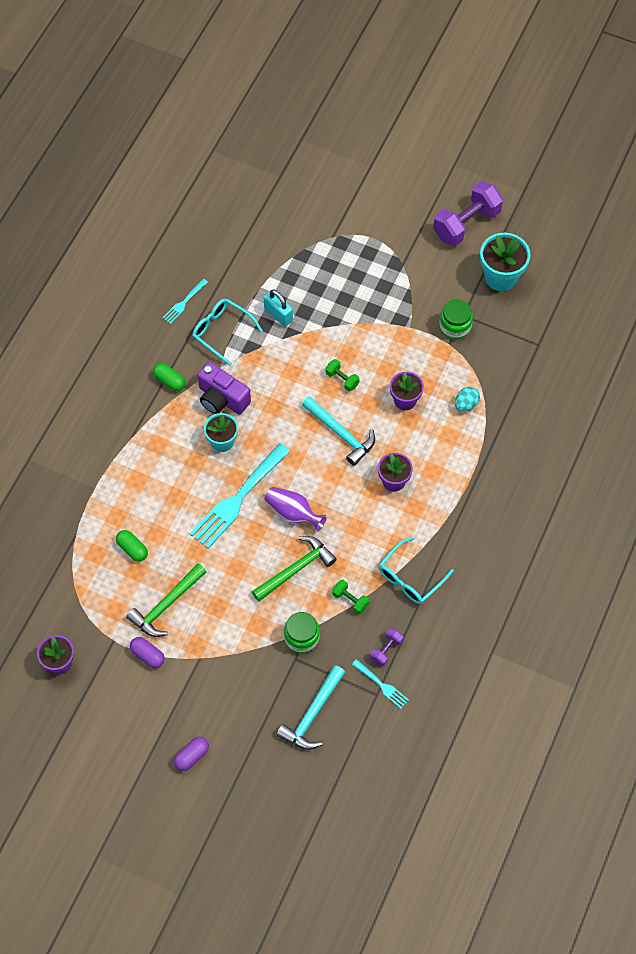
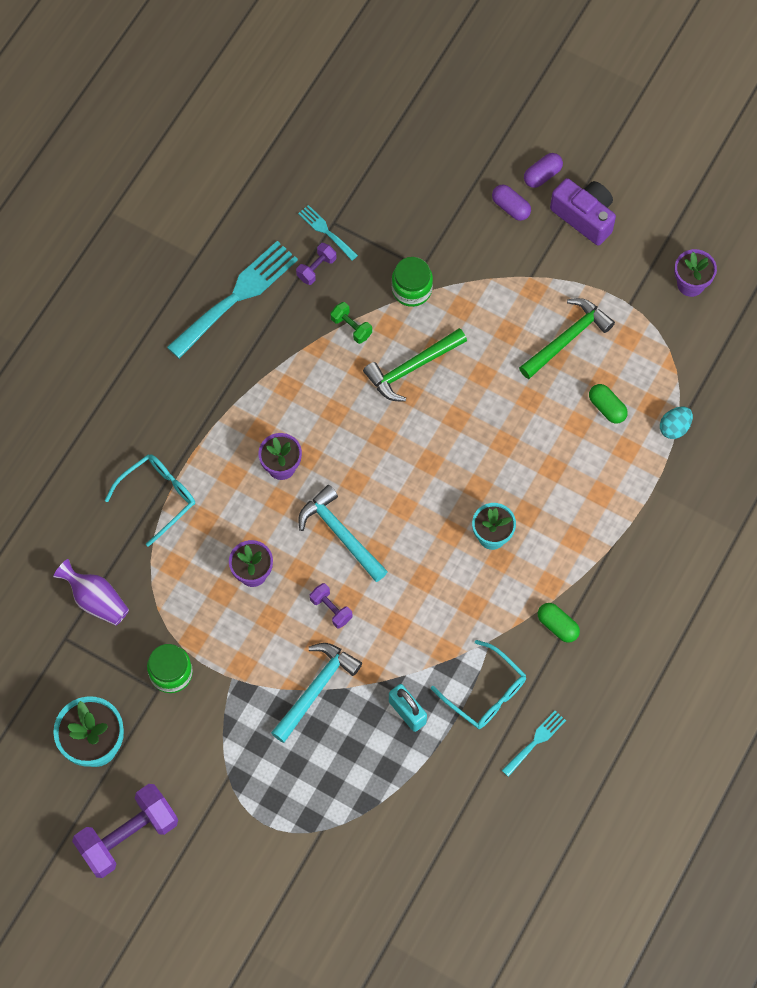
camera: 175 degrees left, 5 degrees up
(148, 655) = (589, 284): purple capsule -> purple capsule (510, 207)
(222, 398) = (489, 595): purple camera -> purple camera (584, 217)
(237, 499) = (476, 459): turquoise fork -> turquoise fork (237, 296)
(293, 513) = (410, 436): purple vase -> purple vase (96, 600)
(312, 714) = (407, 207): turquoise hammer -> turquoise hammer (316, 688)
(342, 379) = (331, 609): green dumbbell -> purple dumbbell
(410, 578) = (277, 347): turquoise glasses -> turquoise glasses (158, 497)
(466, 404) = (175, 560): turquoise egg -> turquoise egg (674, 427)

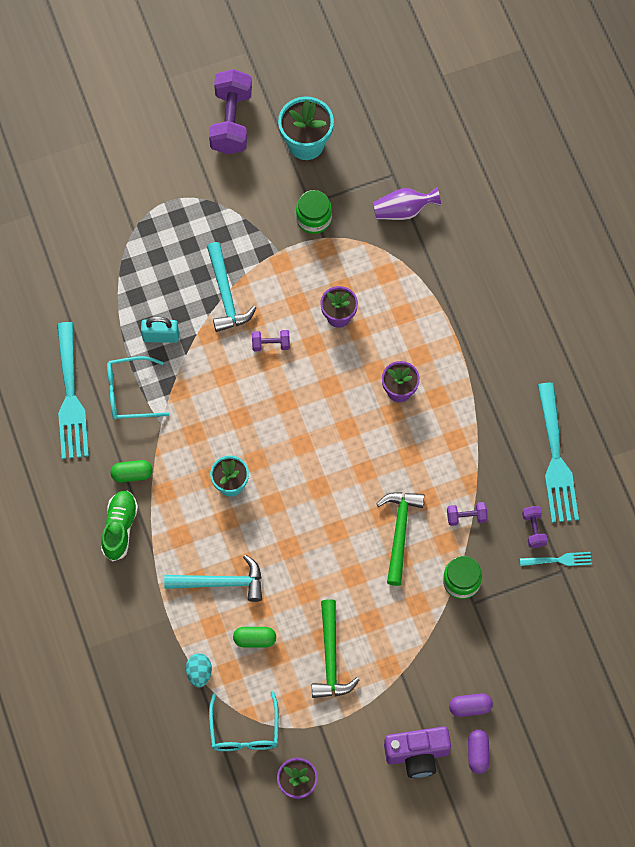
camera: 130 degrees right, 0 degrees up
(158, 497) = (444, 298): turquoise glasses -> turquoise glasses (244, 731)
(340, 534) = (318, 390): turquoise hammer -> turquoise hammer (221, 582)
(351, 327) = (466, 517): green dumbbell -> purple dumbbell
(535, 741) = (71, 397): turquoise fork -> turquoise fork, size x2.08
(614, 595) = (120, 528): none -> green shoe

